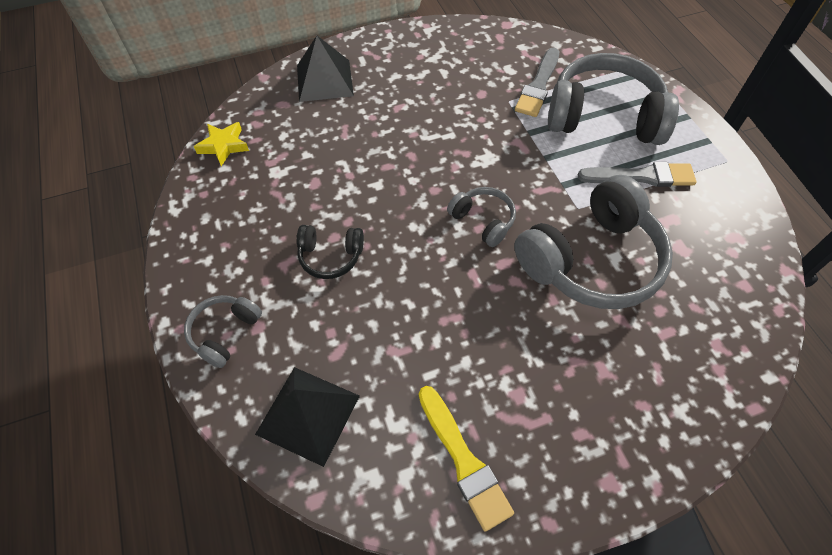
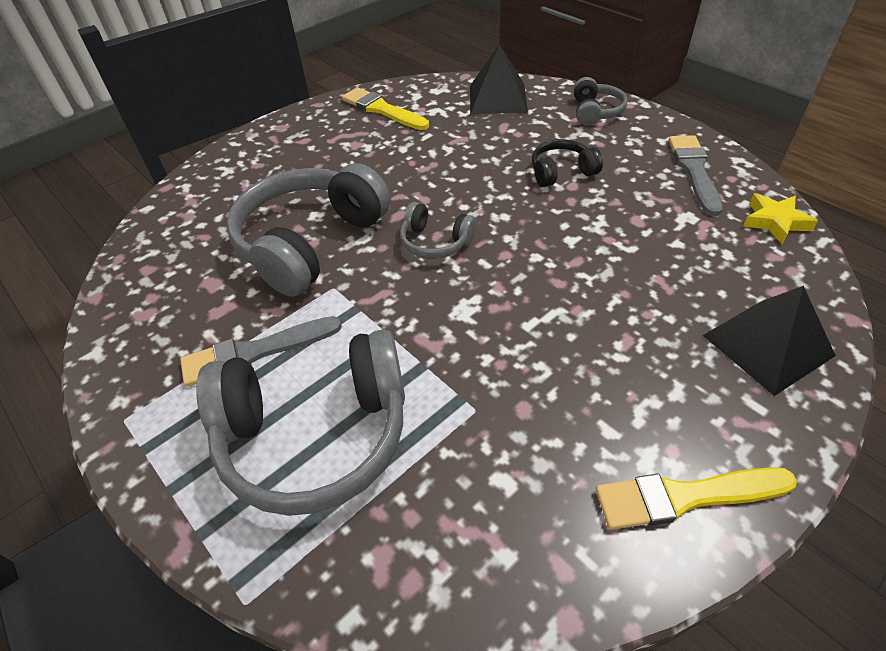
camera: 160 degrees right, 10 degrees down
(429, 41) = (685, 497): none -> yellow brush
(538, 86) = (439, 460): grey brush -> grey brush (694, 171)

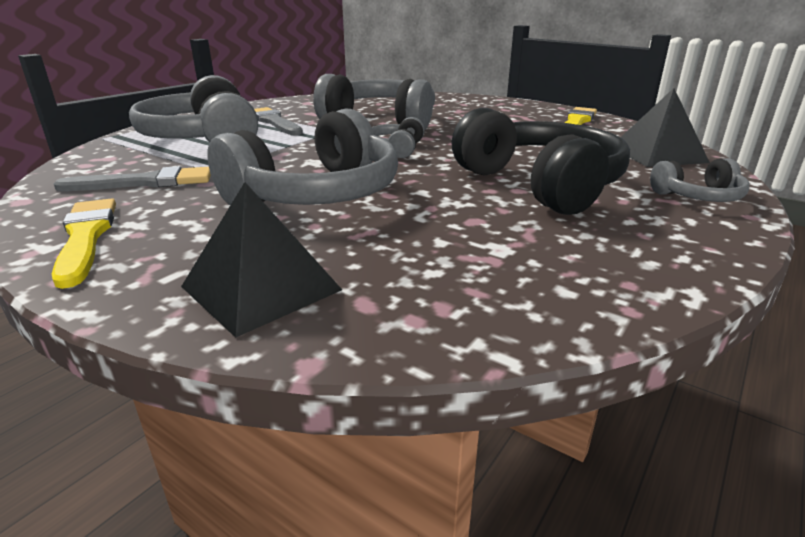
camera: 75 degrees right, 20 degrees down
(561, 172) = (539, 184): black headphones -> black headphones, size x2.08
(572, 310) = (316, 194): none -> grey headphones
(694, 171) = (618, 255): grey brush -> grey brush (145, 182)
(775, 221) = (533, 314): yellow star -> none

